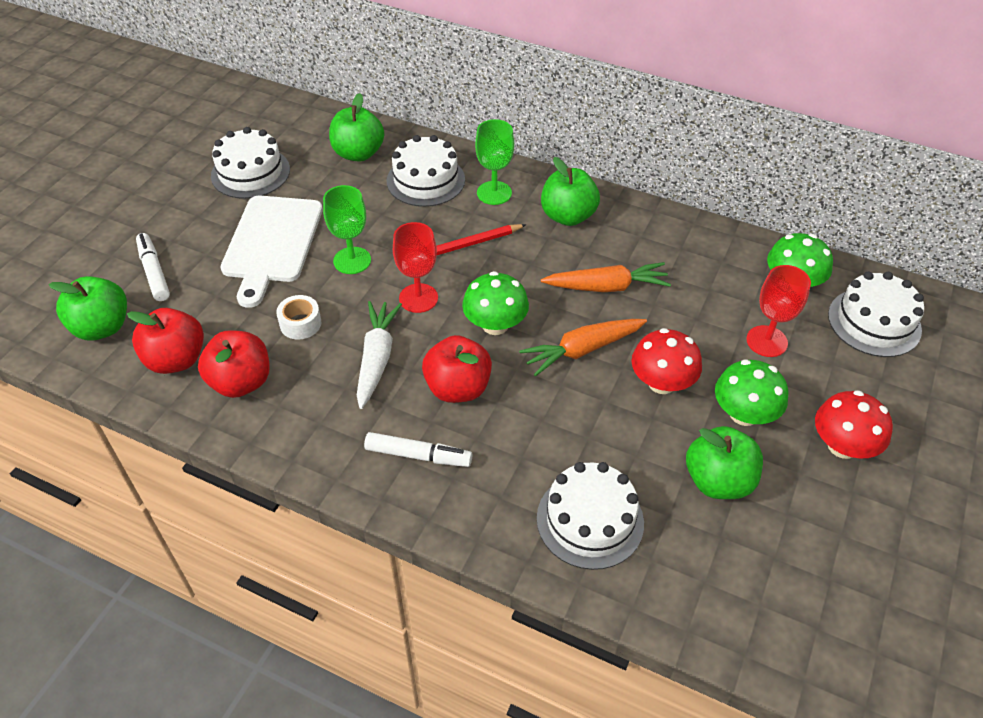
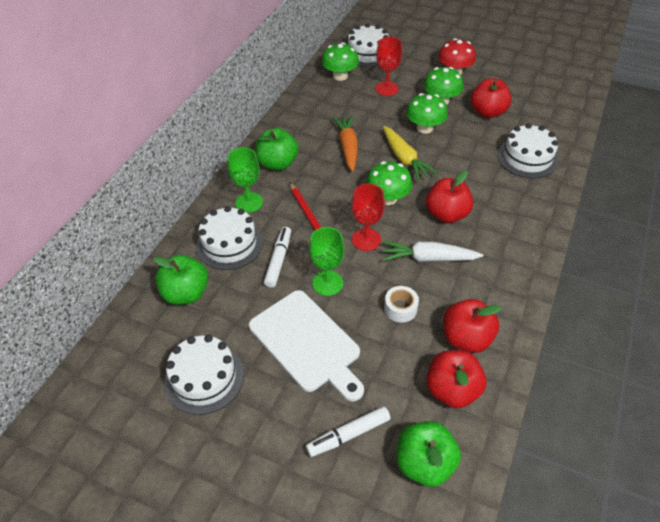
camera: 90 degrees left, 0 degrees up
(272, 243) = (307, 343): white cutting board -> white cutting board turned 45 degrees clockwise
(418, 455) = (505, 230): white marker -> white marker (279, 260)
(582, 350) = (404, 158): orange carrot -> yellow carrot
(661, 383) = (424, 128): red mushroom -> green mushroom
(718, 481) = (487, 112): green apple -> red apple

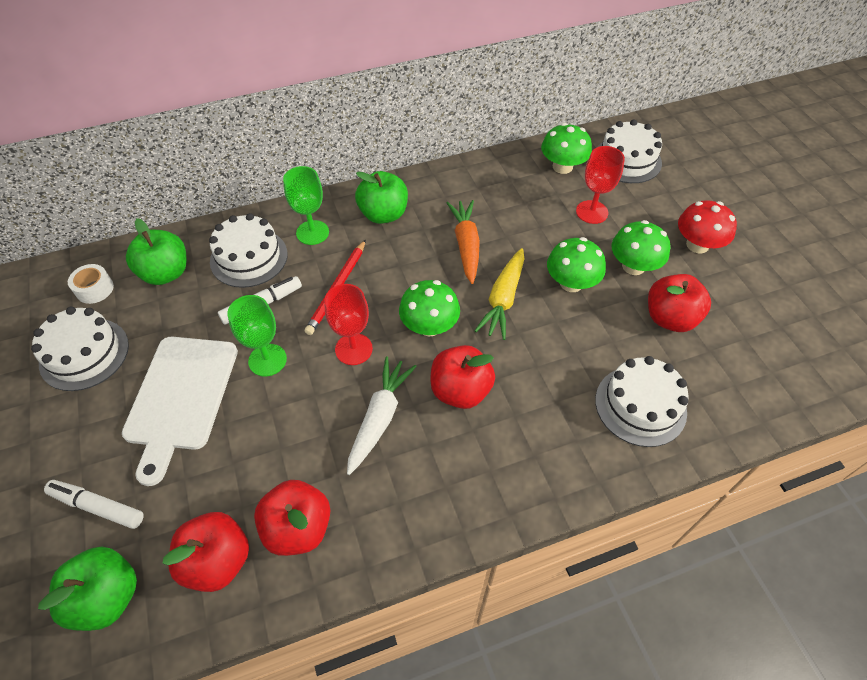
camera: 45 degrees right, 5 degrees up
(348, 147) = (466, 245): orange carrot -> orange carrot turned 45 degrees counterclockwise
(400, 308) = (288, 441): white tape -> white tape (94, 289)
(428, 258) = (379, 418): white carrot -> white carrot turned 60 degrees clockwise

